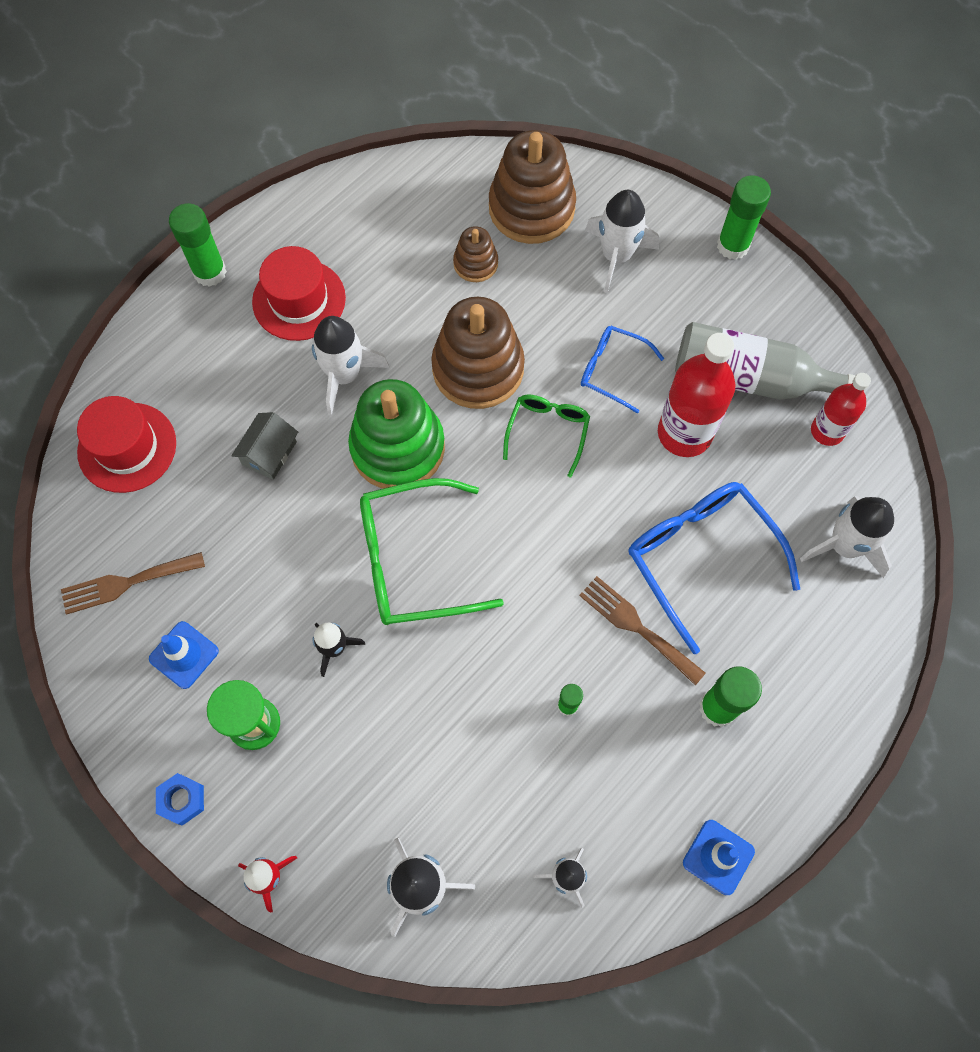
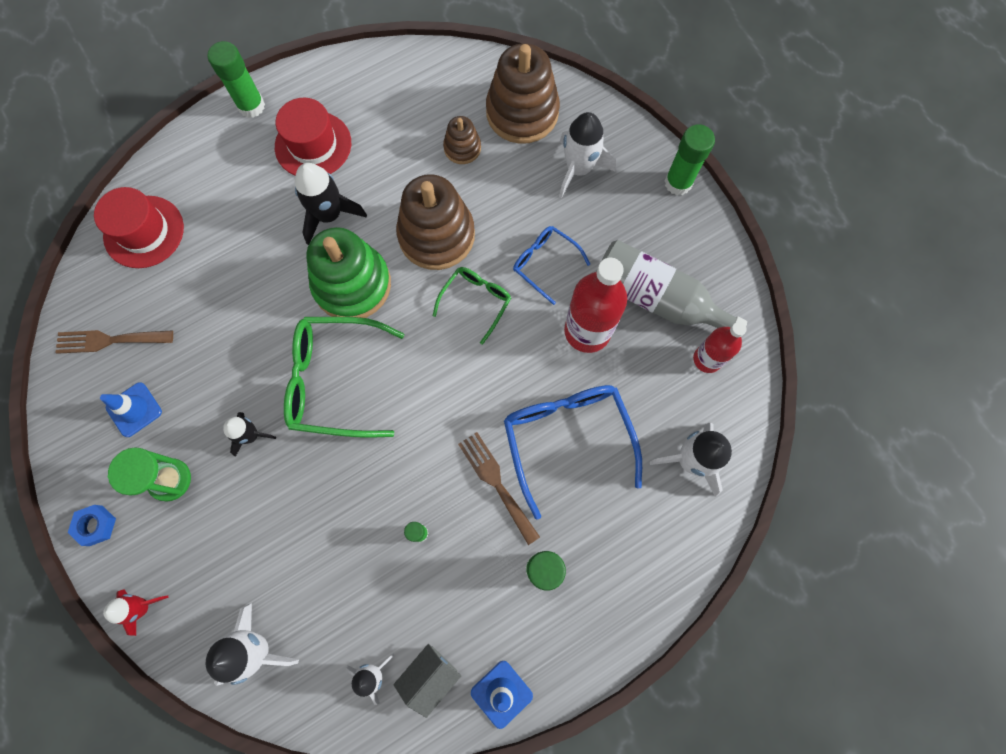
camera: 15 degrees right, 5 degrees up
(269, 453) = (251, 264): grey house -> grey house (429, 676)
(344, 375) = (329, 215): white rocket -> black rocket

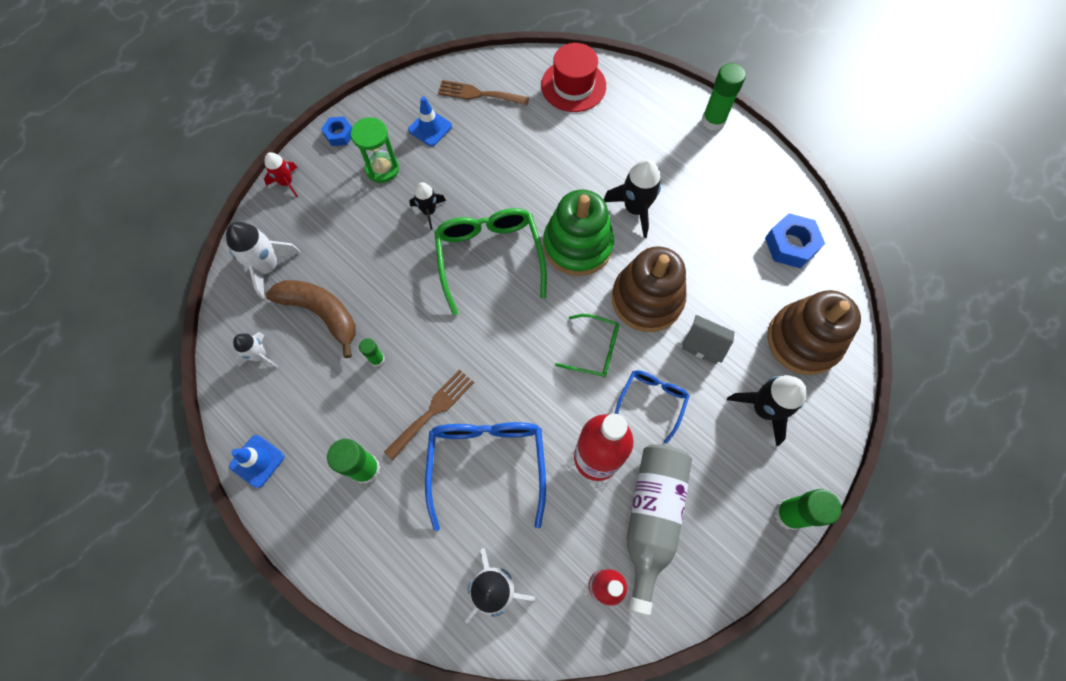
camera: 75 degrees right, 5 degrees down
(109, 340) = (479, 94): brown fork -> brown fork turned 60 degrees counterclockwise
(313, 145) = (696, 177): red hat -> none
(341, 589) = (321, 313): none -> brown banana
(421, 87) = (791, 245): none -> blue nut
(429, 676) = (264, 399): grey house -> grey house (703, 344)
(462, 148) = (742, 297): brown stacking toy -> none
(567, 439) = (487, 464): blue glasses -> blue glasses turned 60 degrees counterclockwise
(578, 169) = (764, 409): white rocket -> black rocket

